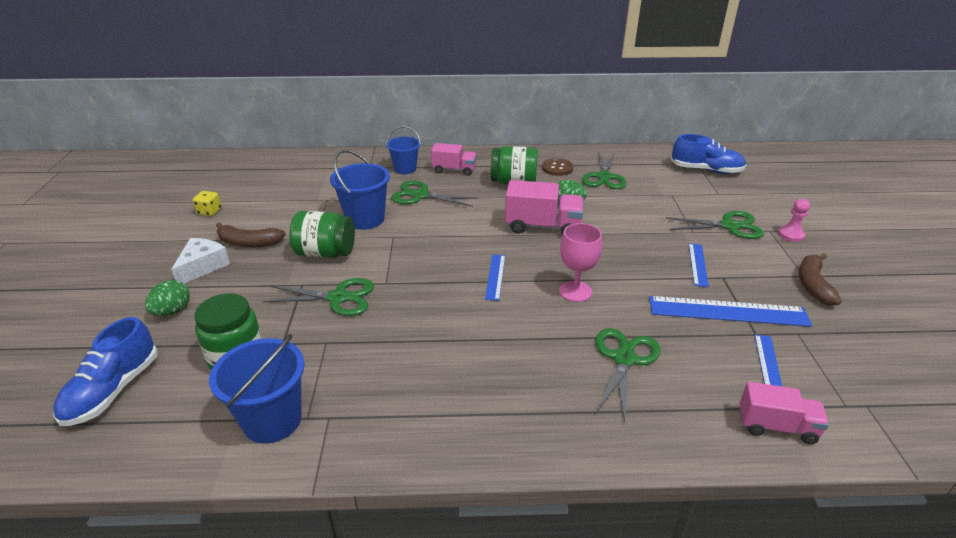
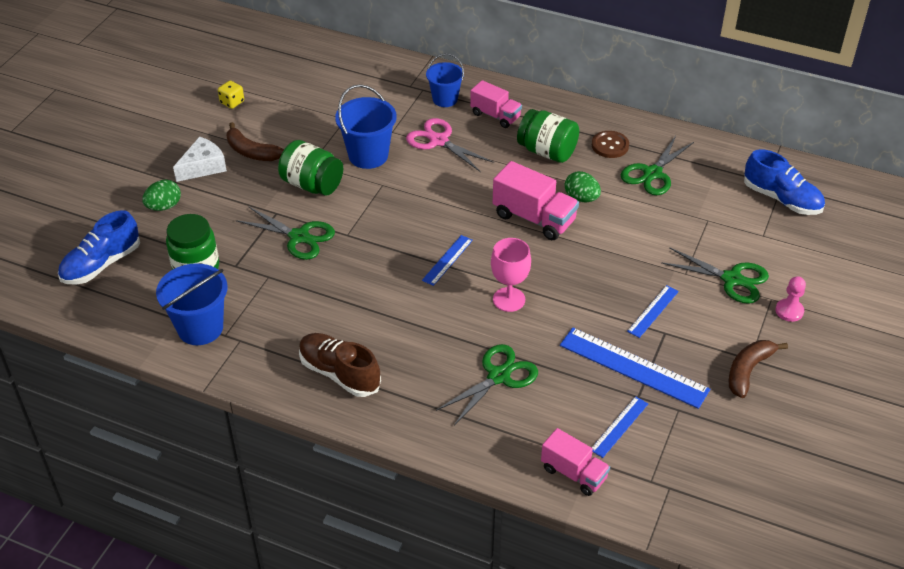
camera: 25 degrees right, 10 degrees up
(420, 195) = (439, 141): green scissors -> pink scissors
(465, 413) = (339, 373): none -> brown shoe

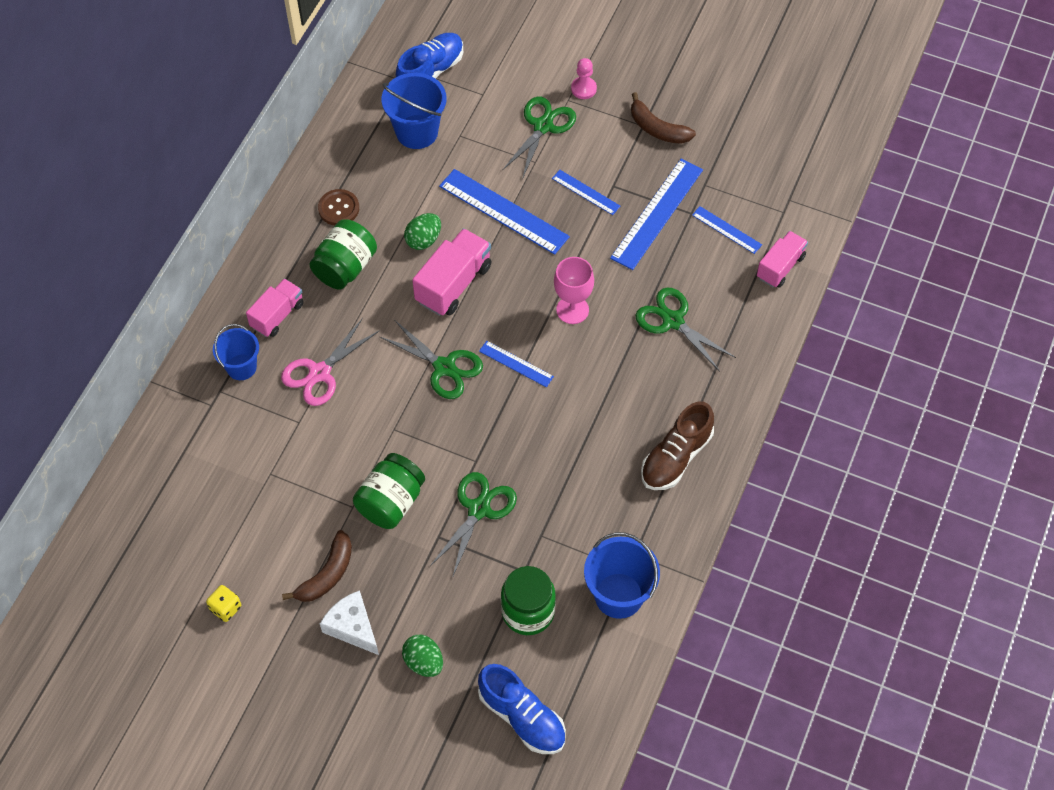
camera: 90 degrees left, 15 degrees up
(368, 155) = (341, 445): blue bucket -> blue bucket (417, 132)
(620, 251) = (503, 212): none -> blue ruler
(652, 173) = (387, 174): green scissors -> green scissors (444, 367)

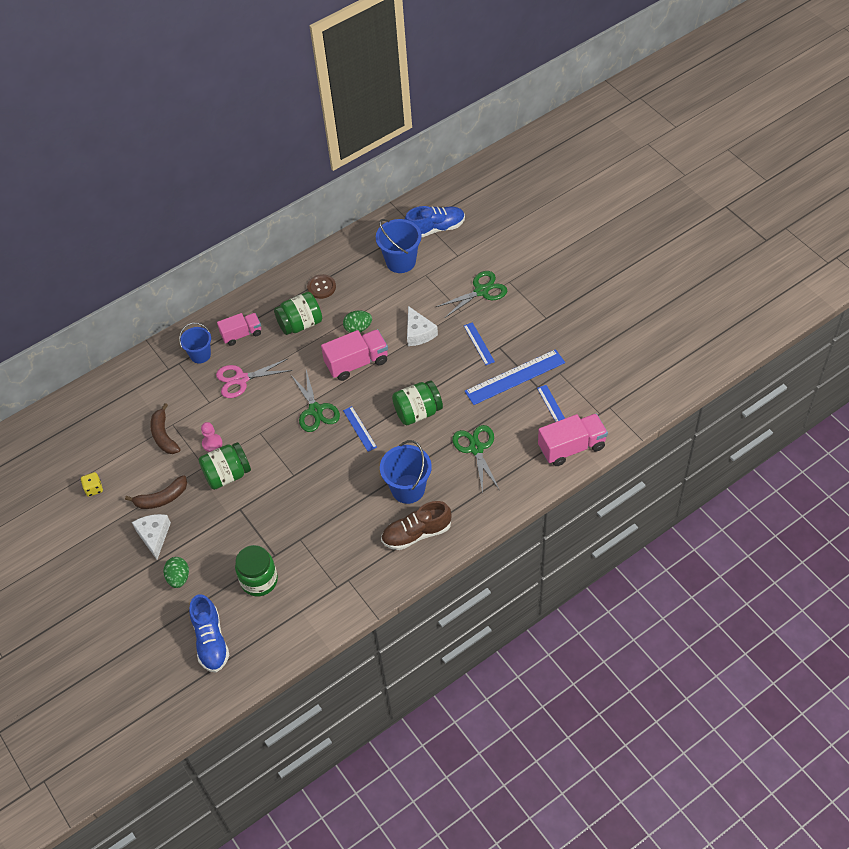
camera: 35 degrees right, 5 degrees down
(478, 509) = (274, 505): green scissors -> none
(503, 212) = (418, 333): blue ruler -> white cheese
(572, 310) = (418, 412): pink goblet -> green jar
(583, 89) = (524, 279): pink pawn -> pink pawn (212, 443)
(619, 595) = (320, 599): blue bucket -> blue bucket (408, 489)
(657, 129) = (554, 324): brown banana -> brown banana (164, 435)
(780, 267) = (571, 447): pink truck -> pink truck, size x1.50

